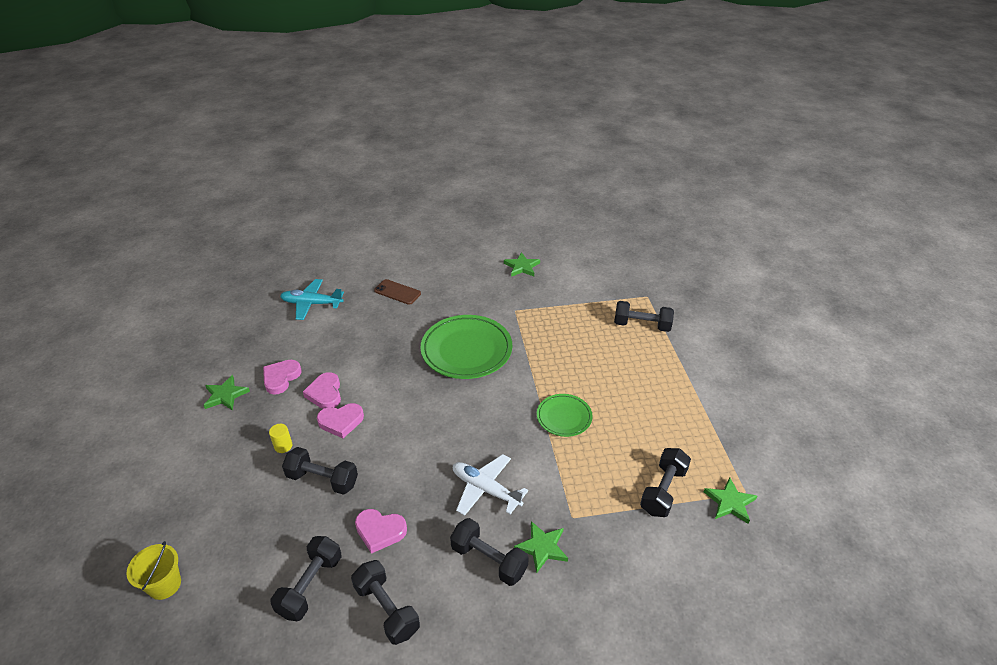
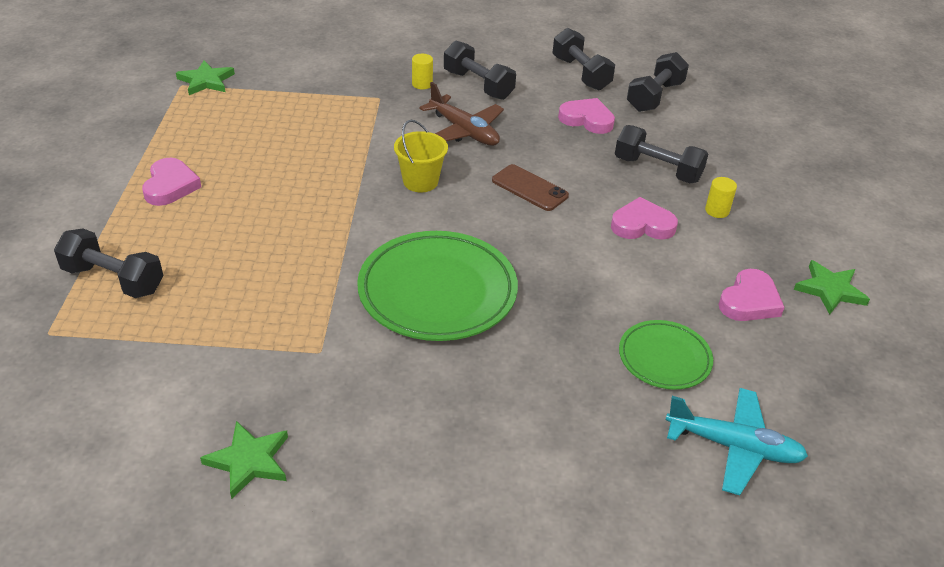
camera: 170 degrees left, 0 degrees up
(164, 585) = (801, 119): yellow bucket -> yellow bucket (420, 181)
(325, 393) = (672, 265): pink heart -> pink heart (170, 186)
(397, 292) = (548, 442): brown phone -> brown phone (529, 188)
(485, 489) = (464, 131): white plane -> brown plane
(542, 547) = (422, 84): green star -> yellow cylinder
(564, 417) = (333, 179): green plate -> green plate (664, 358)
(663, 491) = (267, 99): black dumbbell -> none

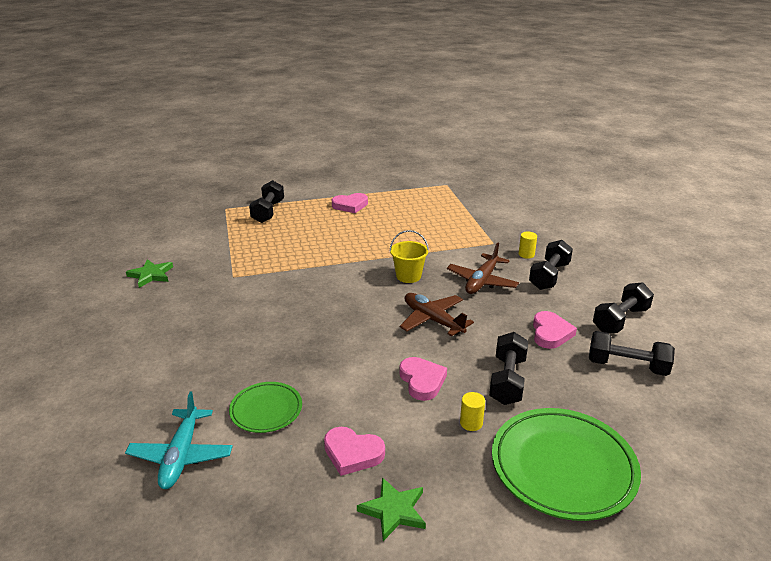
camera: 75 degrees right, 10 degrees down
(206, 81) = (457, 189): green star -> none
(437, 291) = (299, 303): green plate -> green plate (563, 467)
(529, 188) = (432, 320): brown phone -> brown plane

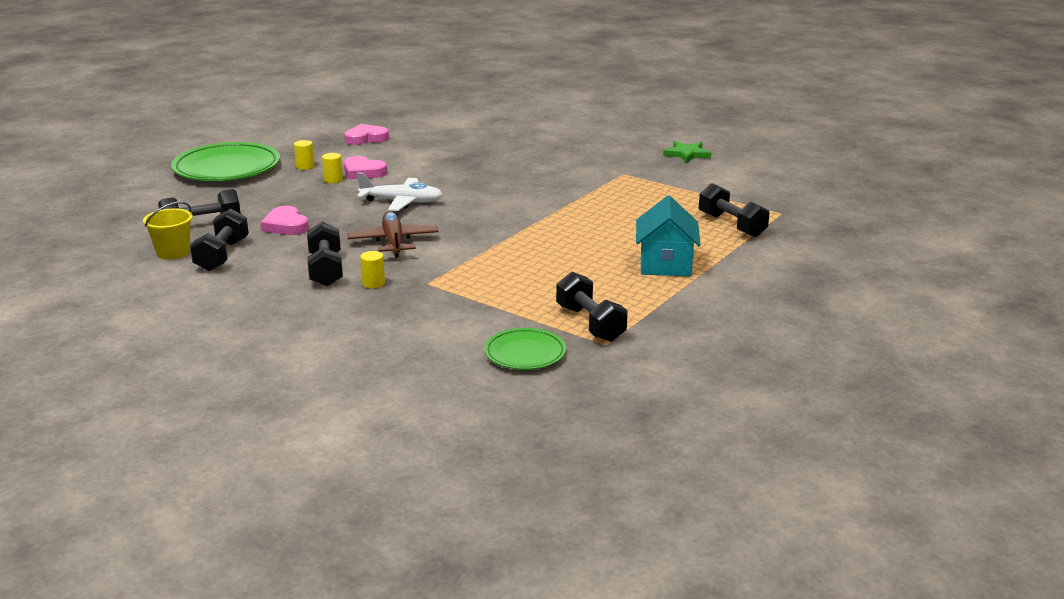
camera: 140 degrees right, 5 degrees down
(181, 455) = (461, 113): turquoise plane -> none
(266, 410) = (446, 135): green plate -> green plate (525, 353)
(350, 205) = (665, 264): pink heart -> turquoise house
(394, 511) = (316, 132): green star -> none
(408, 276) = (472, 222): yellow bucket -> yellow bucket (173, 252)
(432, 320) = (402, 202): brown plane -> white plane
(462, 381) = (333, 180): none -> yellow cylinder
(507, 380) = (298, 190): black dumbbell -> black dumbbell (590, 323)

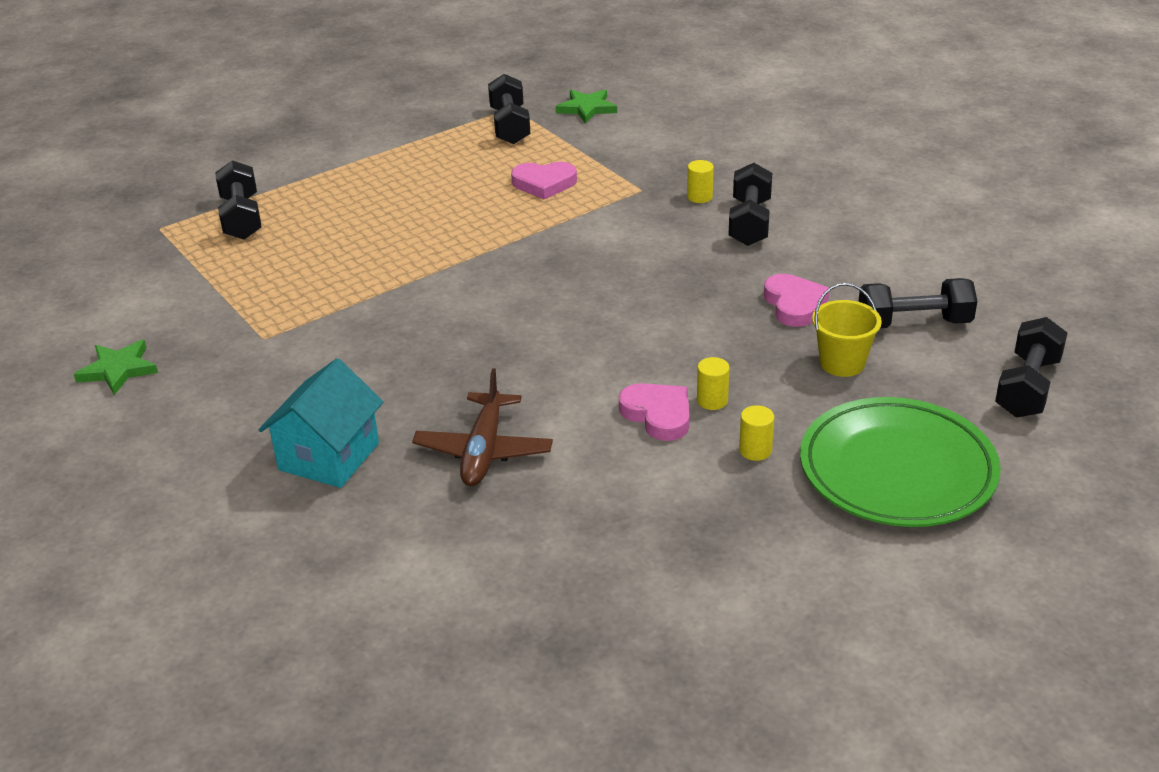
camera: 160 degrees left, 10 degrees up
(173, 252) = (941, 277): yellow bucket -> yellow bucket (842, 363)
(222, 255) = (876, 263): black dumbbell -> black dumbbell (1027, 387)
(366, 138) = (623, 533): pink heart -> pink heart (544, 183)
(393, 242) = (658, 253): brown plane -> brown plane (484, 451)
(402, 202) = (621, 327): white plane -> none
(525, 353) = (587, 108): green plate -> green star
(665, 264) = (376, 177): turquoise house -> turquoise house (329, 457)

